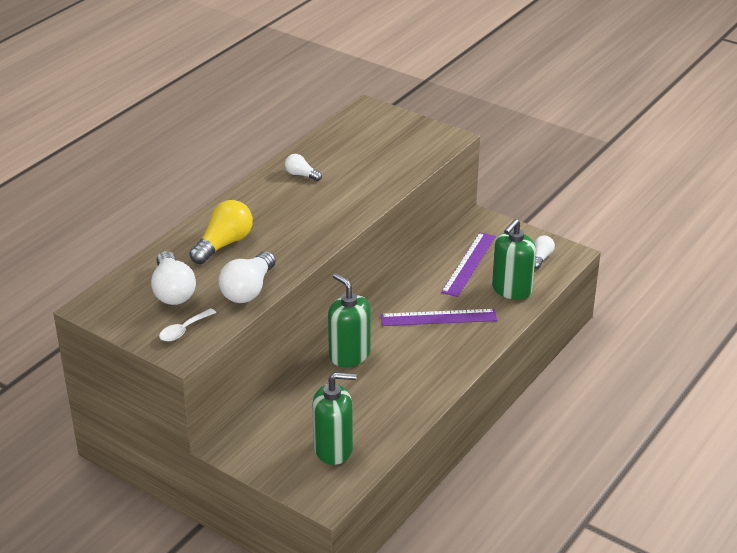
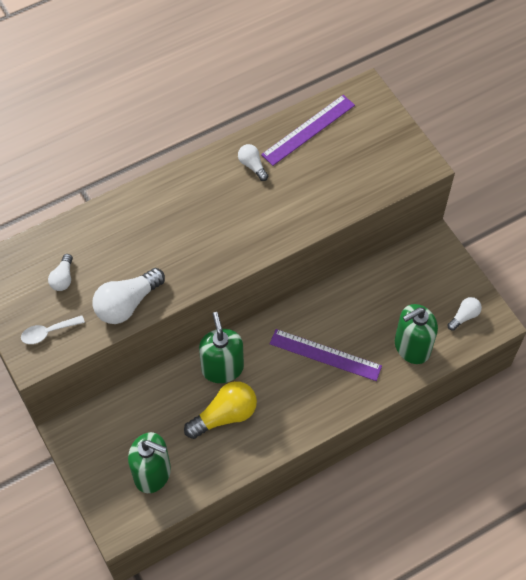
camera: 25 degrees right, 25 degrees up
(173, 291) = (63, 278): white light bulb -> white light bulb, size x0.54
(224, 244) = (136, 234): yellow light bulb -> yellow light bulb (225, 415)
(469, 264) = (391, 297): purple ruler -> purple ruler (308, 130)

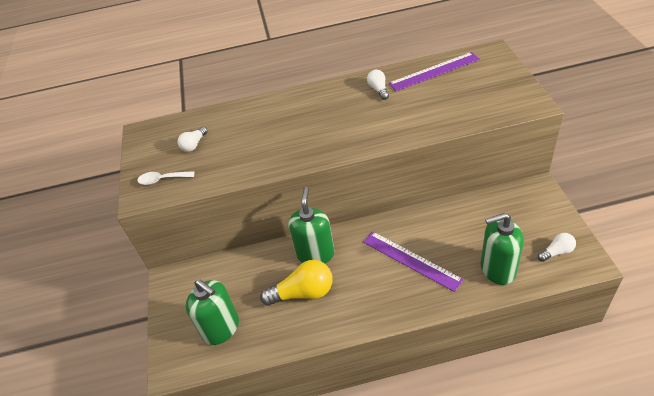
camera: 25 degrees right, 15 degrees down
(127, 304) = (234, 169): white light bulb -> none

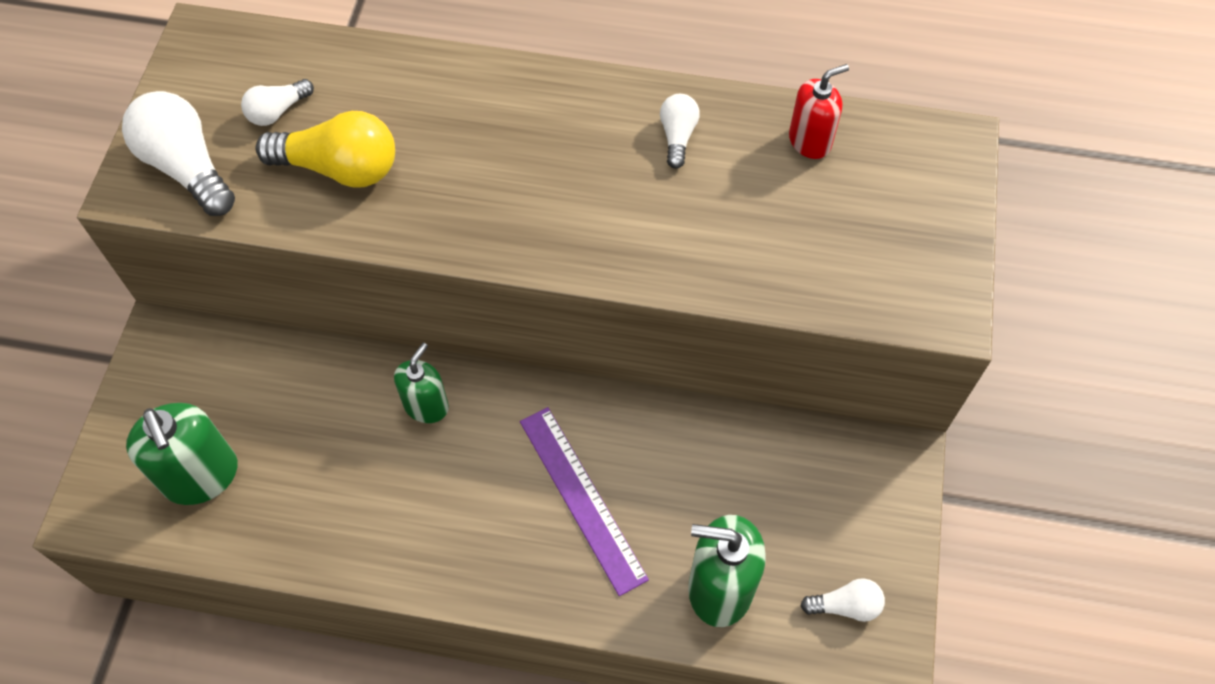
camera: 15 degrees right, 15 degrees up
(162, 179) = (187, 167): white spoon -> white light bulb
(303, 293) = (366, 473): yellow light bulb -> yellow light bulb (340, 168)
(315, 254) = (426, 406): green soap dispenser -> green soap dispenser, size x0.63
(434, 71) = (810, 141): purple ruler -> red soap dispenser

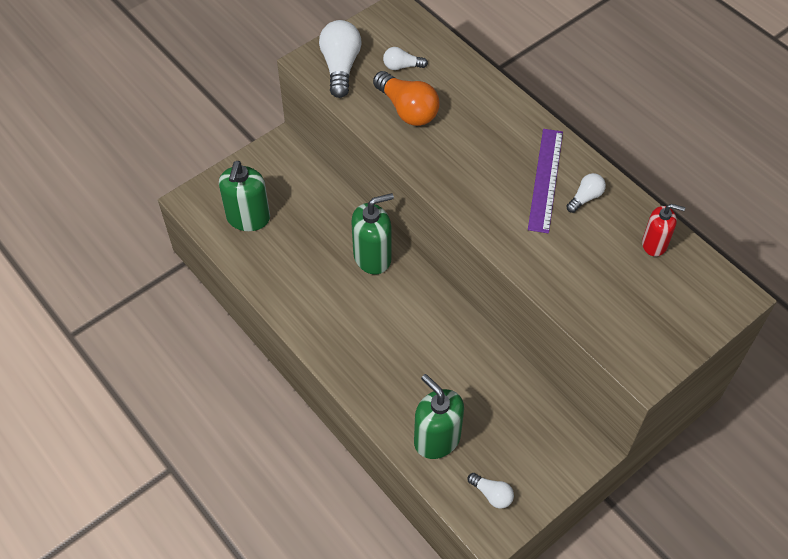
camera: 40 degrees right, 5 degrees down
(340, 168) = (407, 110): yellow light bulb -> orange light bulb
(426, 406) = (372, 257): green soap dispenser -> green soap dispenser, size x1.58
(582, 498) = (408, 350): purple ruler -> purple ruler (545, 179)

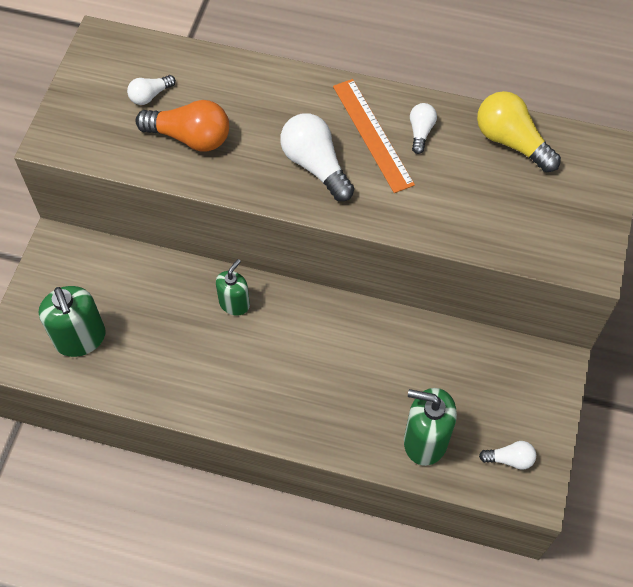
camera: 35 degrees left, 5 degrees up
(340, 67) = (88, 129): white light bulb -> white light bulb (315, 165)
(372, 257) = (234, 303): green soap dispenser -> green soap dispenser, size x0.63
(545, 179) = (372, 134): purple ruler -> orange ruler
(654, 244) = (511, 141): red soap dispenser -> yellow light bulb

